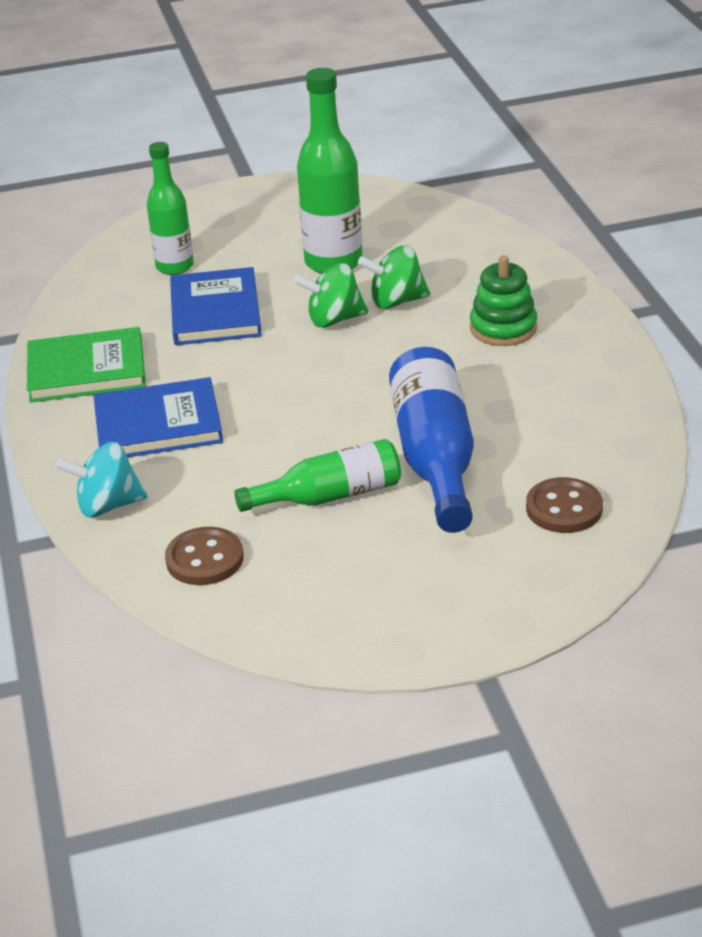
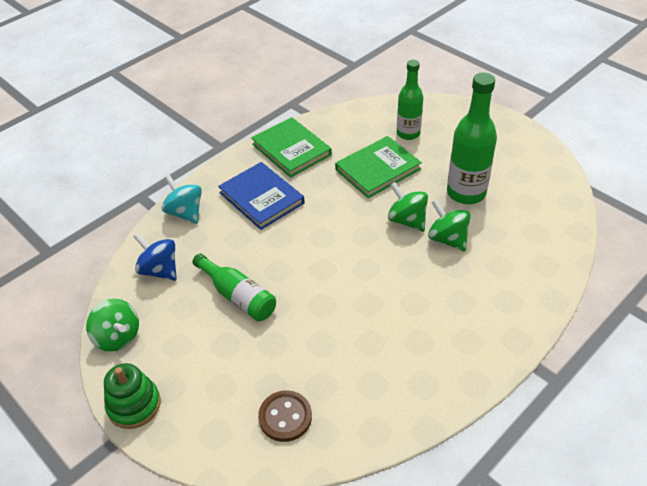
camera: 60 degrees right, 10 degrees up
(204, 559) = (159, 270): brown button -> blue spinning top
(215, 311) = (378, 169): blue book -> green book
(300, 631) = (118, 337): none -> green spinning top
(435, 458) = (300, 328): blue bottle -> none
(503, 328) = (458, 303): green stacking toy -> green stacking toy (134, 405)

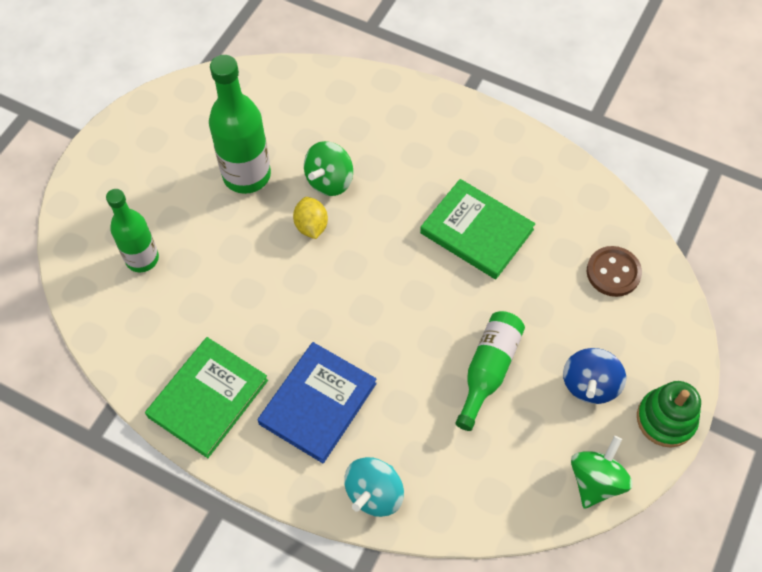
camera: 110 degrees left, 15 degrees up
(159, 270) = (483, 480): blue spinning top -> blue spinning top (589, 385)
(378, 169) = (226, 278): green book -> green book (477, 231)
(407, 220) = (311, 226): green spinning top -> yellow lemon

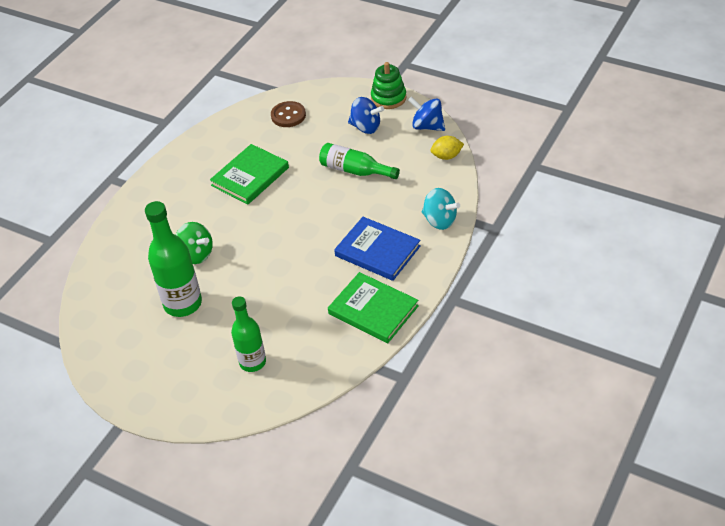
camera: 85 degrees left, 15 degrees down
(311, 226) = (235, 263): yellow lemon -> yellow lemon (446, 156)
(595, 480) = (427, 126): green spinning top -> blue spinning top

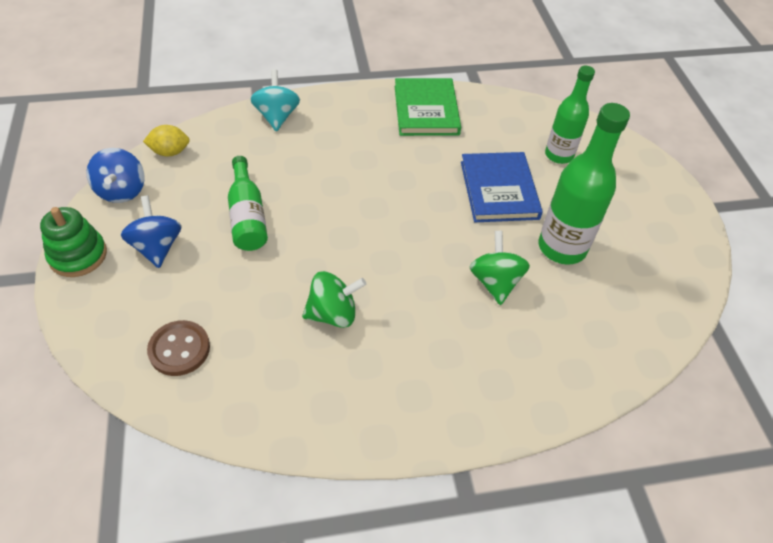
camera: 135 degrees left, 5 degrees up
(250, 176) = (333, 314): green book -> green spinning top
(377, 251) = (354, 140): blue book -> blue book (498, 190)
(446, 156) = (170, 152): yellow lemon -> yellow lemon turned 45 degrees counterclockwise

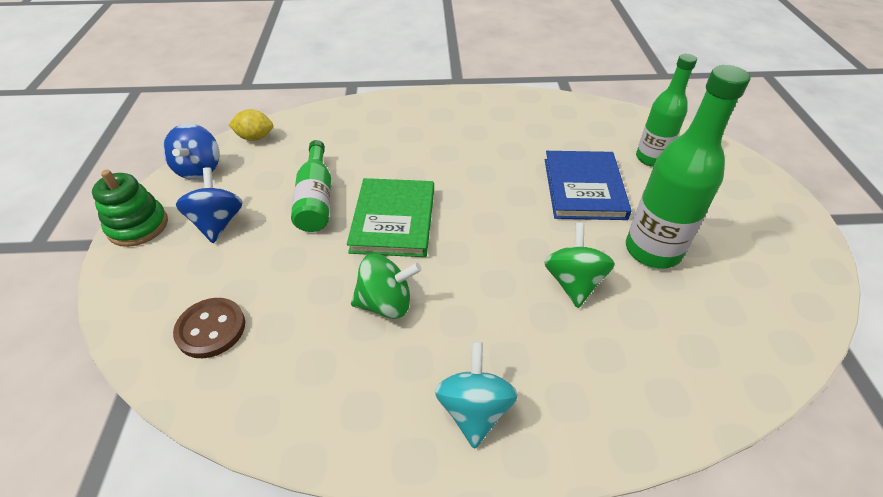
camera: 10 degrees right, 5 degrees down
(277, 116) = (365, 112): turquoise spinning top -> turquoise spinning top (474, 409)
(426, 110) = (513, 112): green book -> green book (393, 220)

